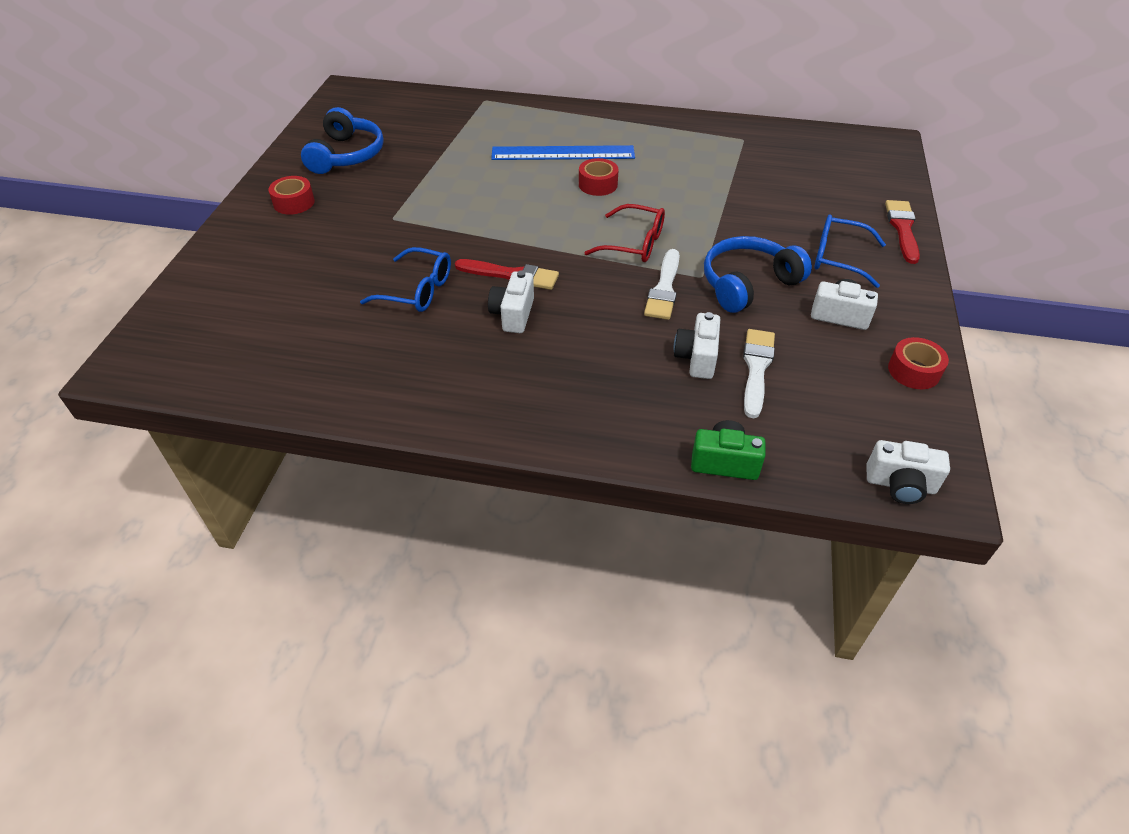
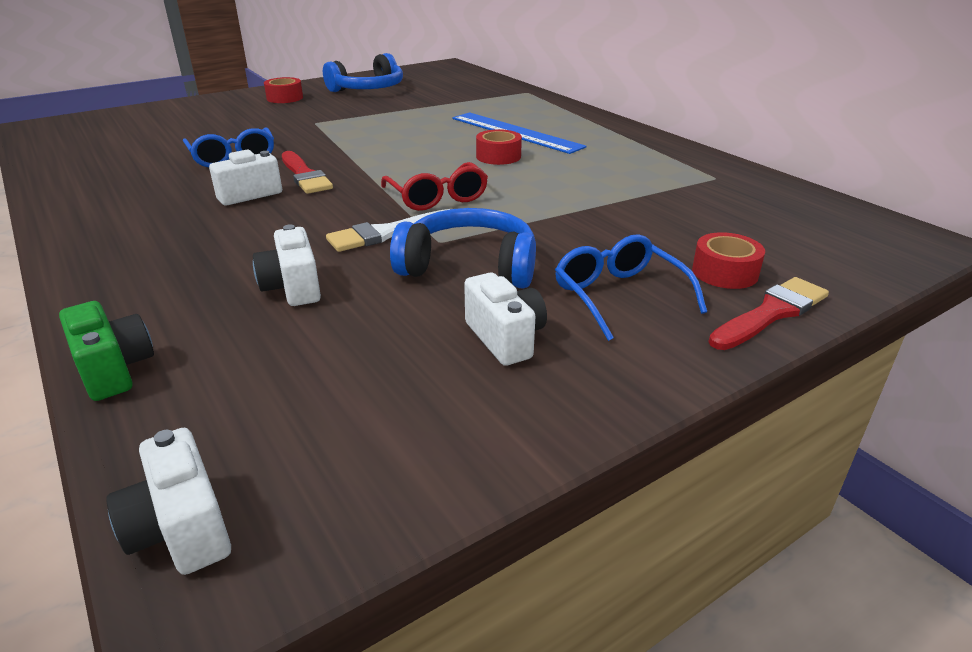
camera: 45 degrees right, 15 degrees down
(696, 358) = (292, 288): white camera -> white camera turned 75 degrees counterclockwise
(756, 368) = (319, 325): white brush -> none
(914, 371) = (472, 439): red tape -> red tape (725, 272)

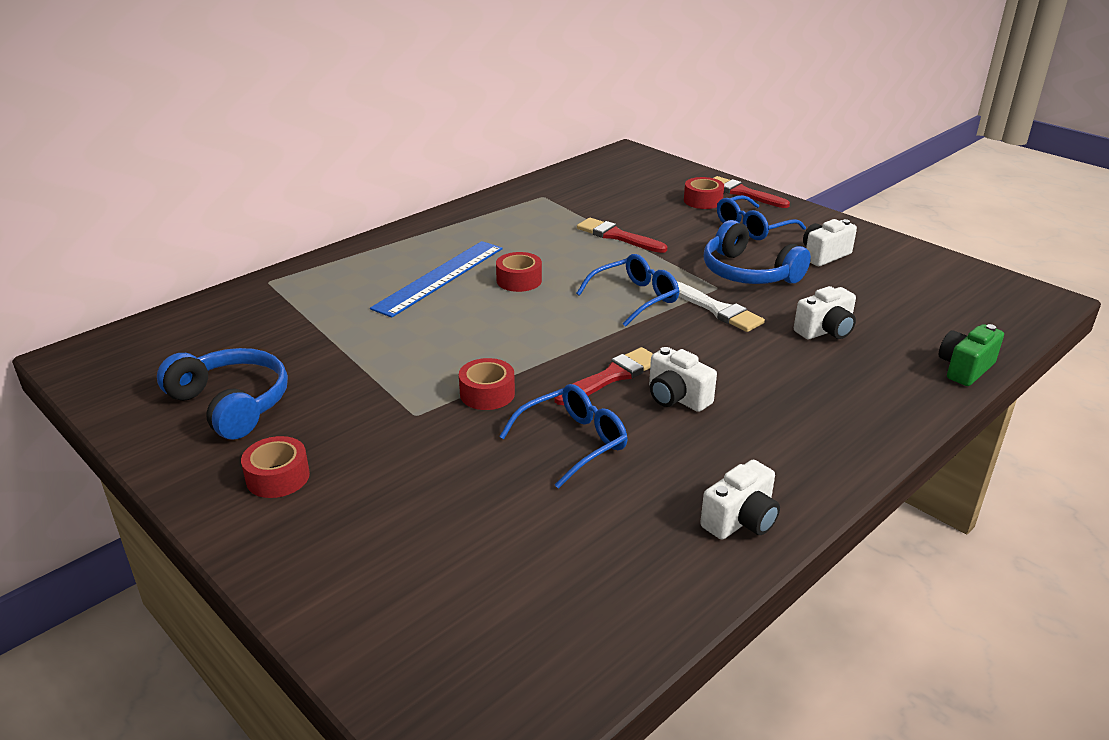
camera: 100 degrees left, 0 degrees up
(181, 529) = (1029, 311): white camera -> white camera (741, 520)
(320, 139) = (487, 393): none -> red tape
(437, 198) = (635, 298): red glasses -> blue glasses
(469, 266) = (748, 273): blue headphones -> blue headphones turned 45 degrees counterclockwise
(595, 204) = (617, 236): none -> red brush

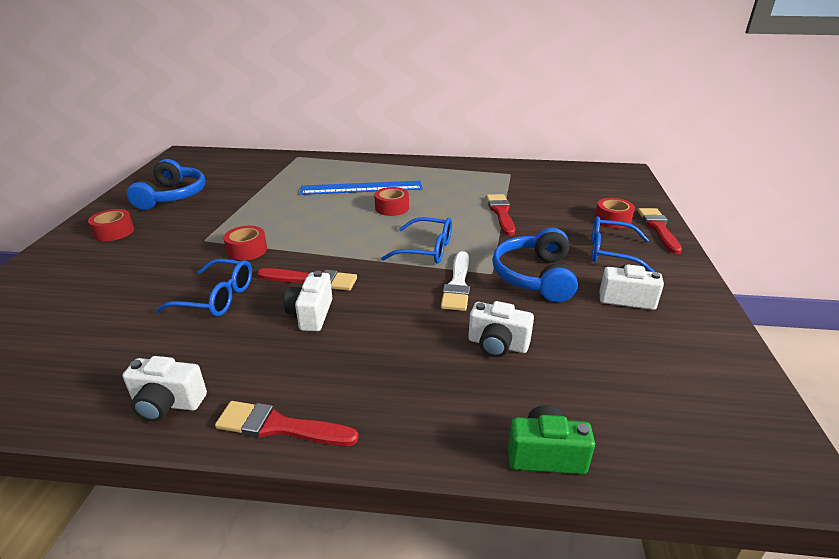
camera: 50 degrees right, 0 degrees up
(833, 468) = (280, 426): none -> red brush

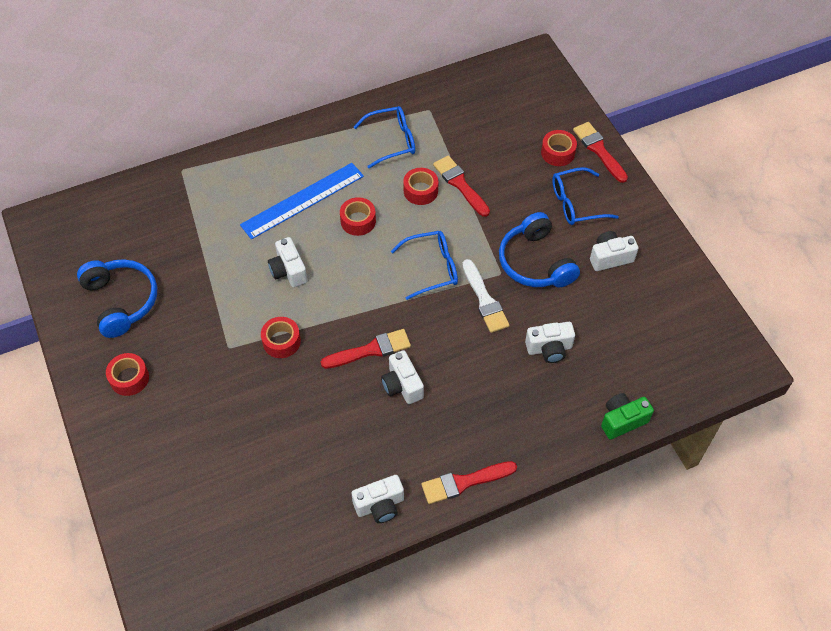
camera: 30 degrees left, 25 degrees up
(217, 298) = (314, 405): blue glasses -> blue glasses (392, 141)
(305, 216) = (288, 271): none -> white camera
(462, 207) = (420, 191): none -> red tape

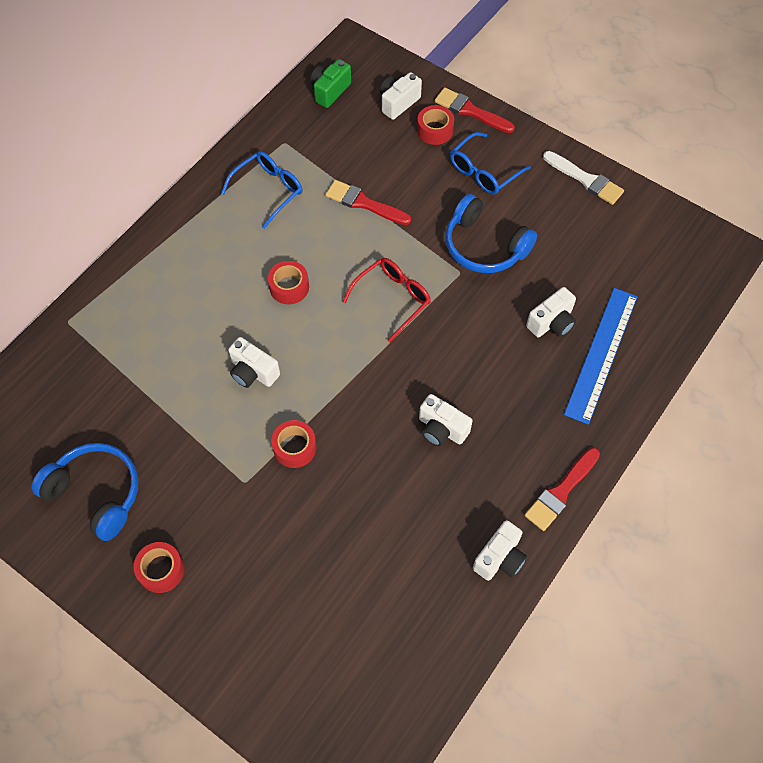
camera: 30 degrees left, 5 degrees up
(302, 200) = (218, 293): blue ruler -> blue ruler (601, 354)
(370, 350) = (388, 410): red brush -> none
(420, 191) = (330, 227): red tape -> none
(432, 268) = (393, 299): blue glasses -> red glasses
(484, 300) = (462, 305): white brush -> white brush (585, 179)
(610, 257) = (547, 209): white camera -> white camera (398, 103)
(622, 420) = (658, 356): green camera -> green camera (330, 91)

